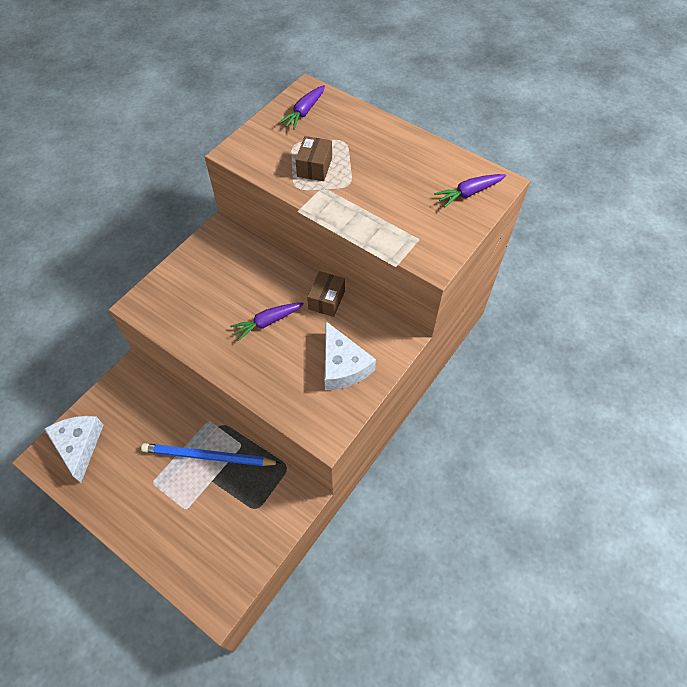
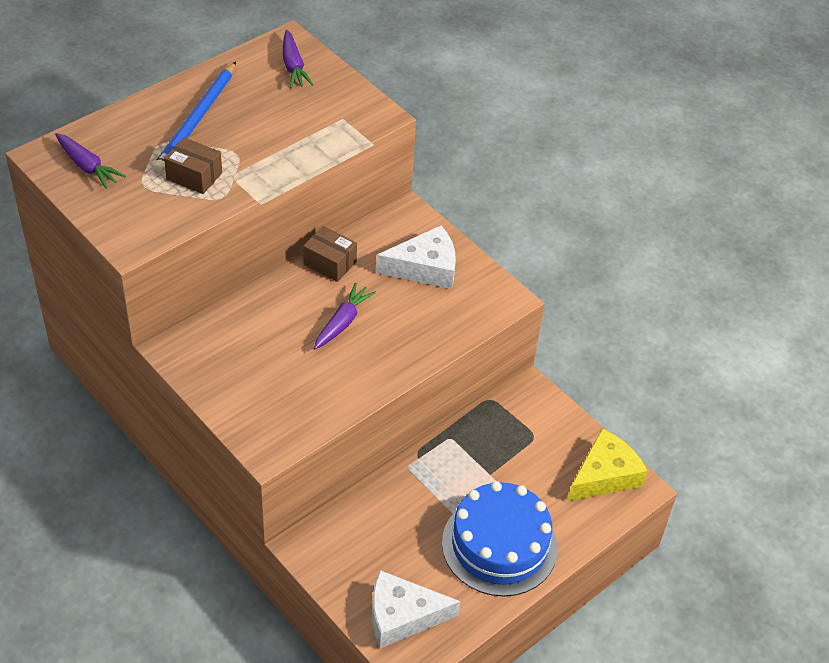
camera: 80 degrees left, 10 degrees down
(145, 501) = (499, 545): none -> blue cake
(208, 456) = (457, 473): blue pencil -> blue pencil (196, 120)
(226, 575) = (604, 475): none -> yellow cheese
(267, 322) = (342, 322): purple carrot -> purple carrot turned 135 degrees counterclockwise

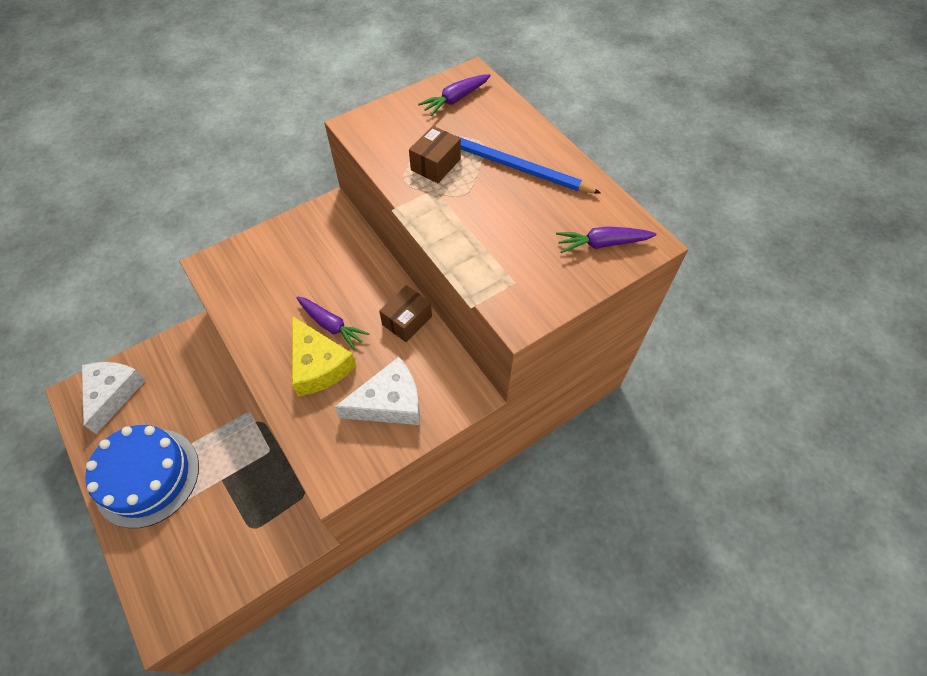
camera: 100 degrees right, 10 degrees up
(425, 268) = (389, 402): white cheese -> white cheese turned 105 degrees counterclockwise
(604, 475) = (187, 592): yellow cheese -> yellow cheese (318, 365)

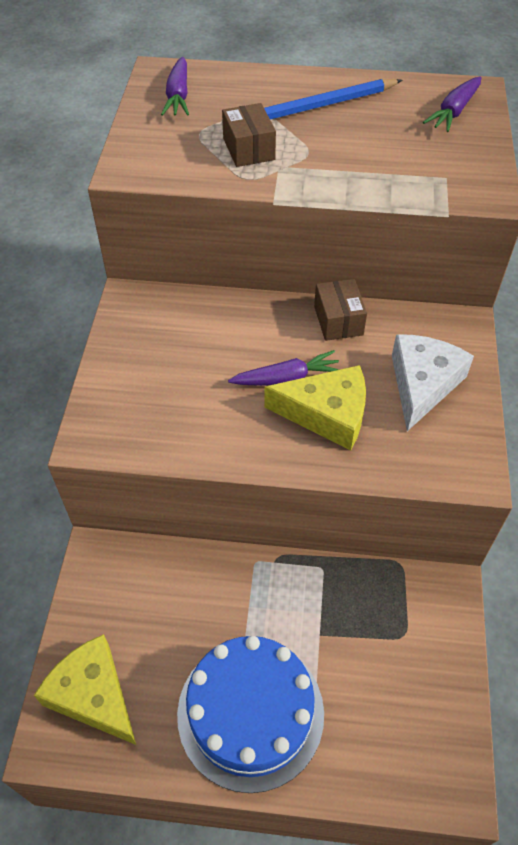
camera: 50 degrees left, 5 degrees down
(113, 393) = (93, 695): white cheese -> yellow cheese

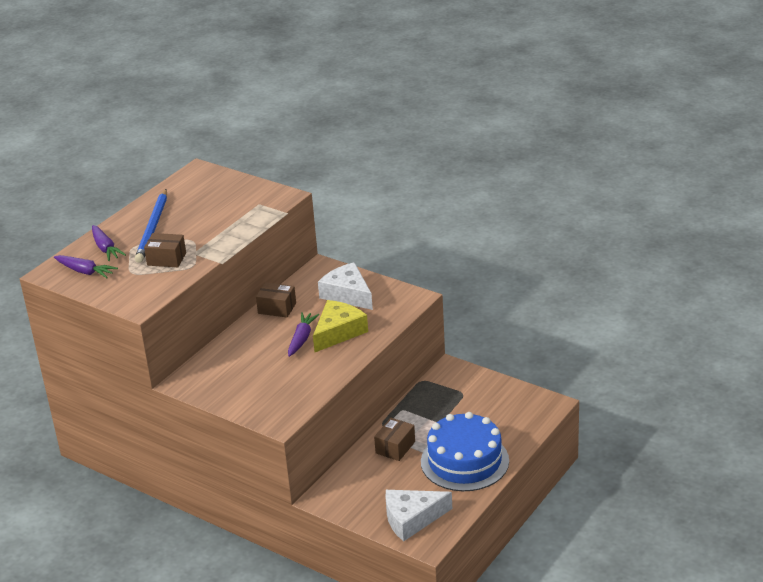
camera: 60 degrees left, 20 degrees down
(93, 695) = (412, 519): yellow cheese -> white cheese
(237, 597) = (395, 447): none -> brown box
(454, 112) = (209, 183): purple carrot -> purple carrot (105, 248)

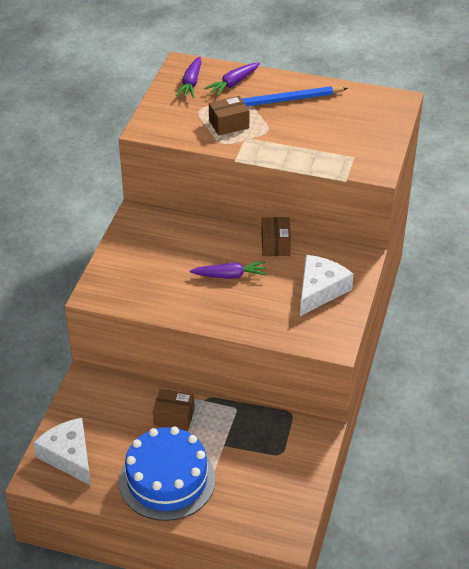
camera: 70 degrees right, 10 degrees up
(166, 259) = (229, 124): brown box -> brown box turned 75 degrees clockwise
(338, 332) = (250, 299): yellow cheese -> none

